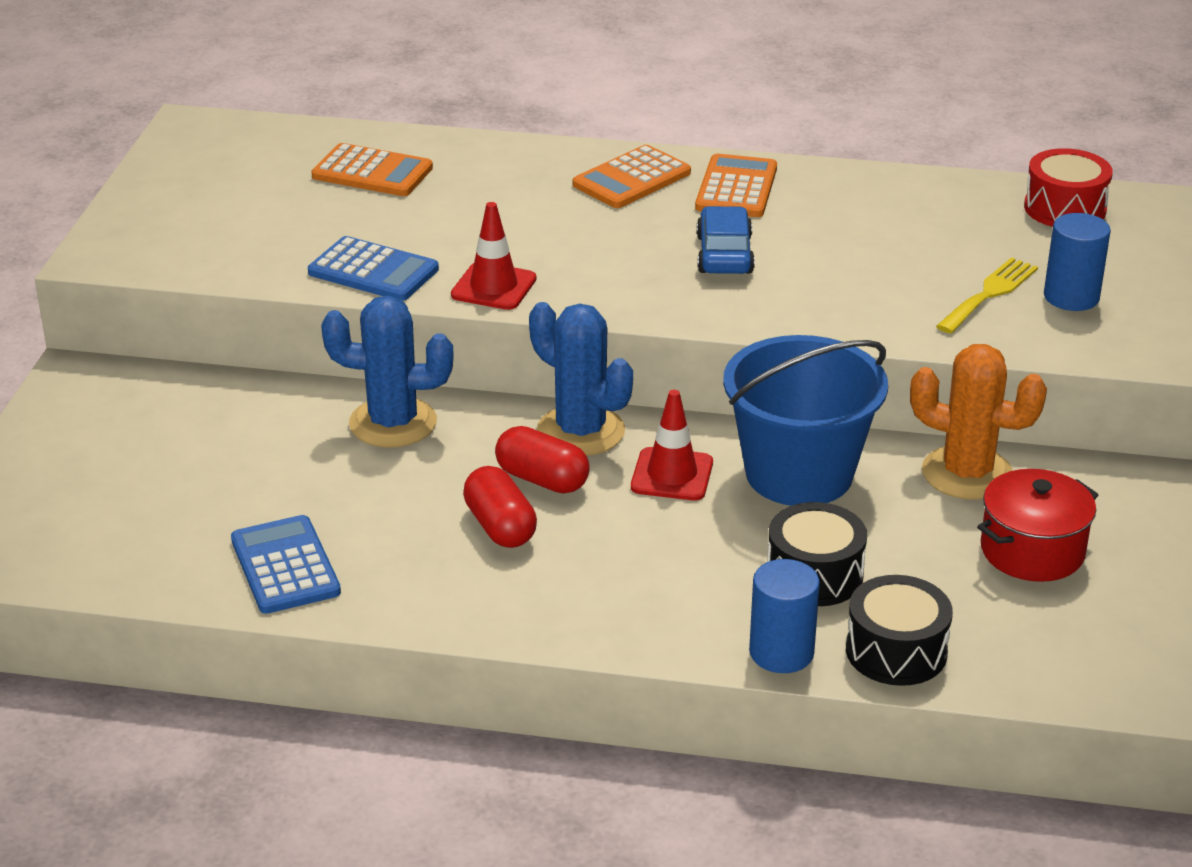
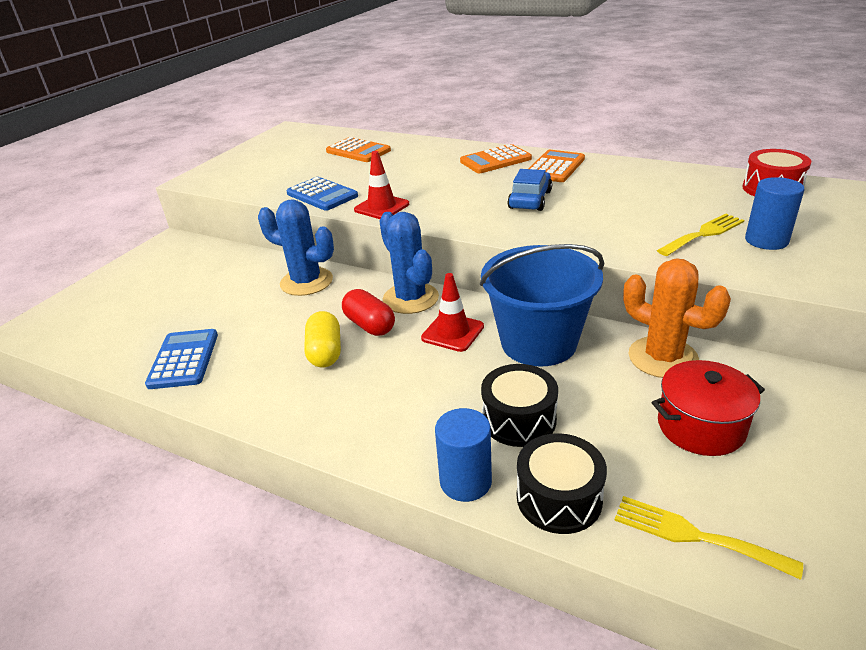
camera: 20 degrees right, 0 degrees up
(500, 527) = (325, 352): red capsule -> yellow capsule
(1050, 662) = (694, 535): none -> yellow fork

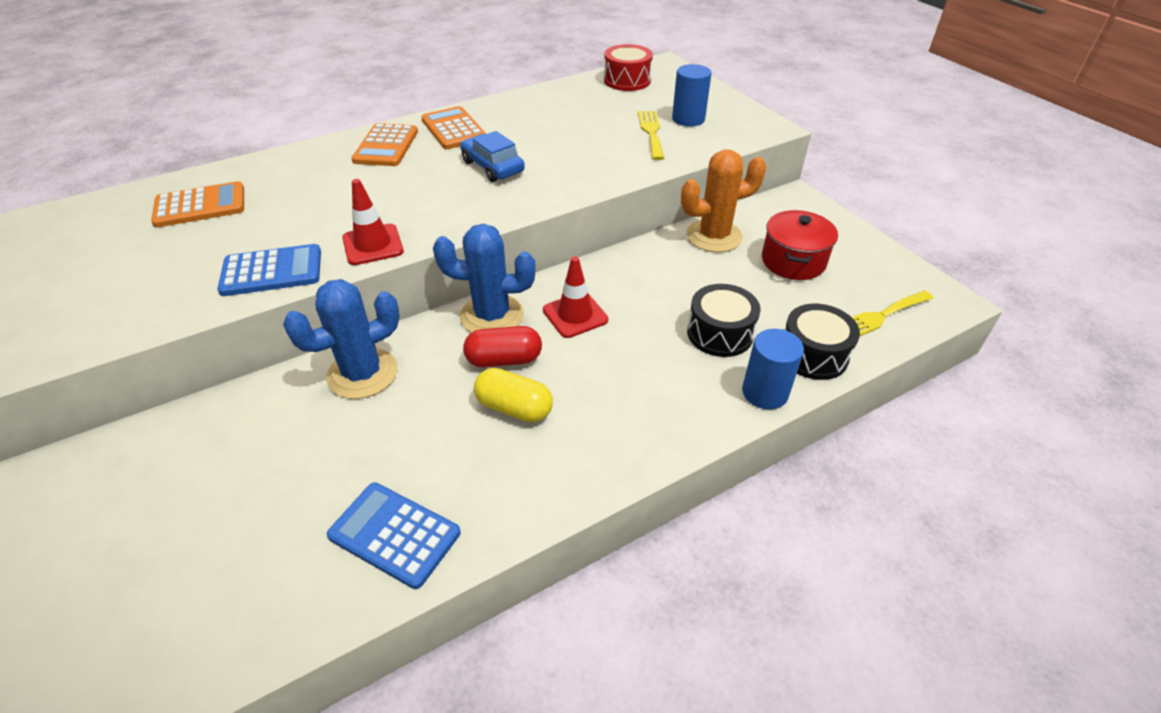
camera: 60 degrees left, 10 degrees up
(538, 342) = (639, 278): blue bucket -> none

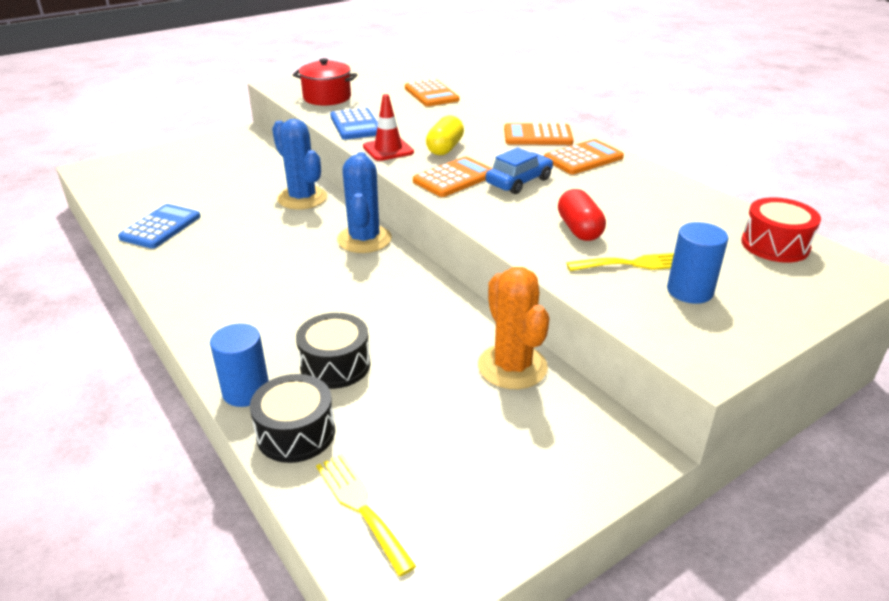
camera: 85 degrees right, 10 degrees down
(472, 202) = (454, 178): none -> orange calculator
(504, 360) = (310, 249): red capsule -> red capsule (579, 229)
(514, 408) = (256, 258): yellow capsule -> yellow capsule (445, 148)
(575, 315) = (365, 278): red traffic cone -> none
(793, 261) = (472, 433): red pot -> red pot (327, 97)

